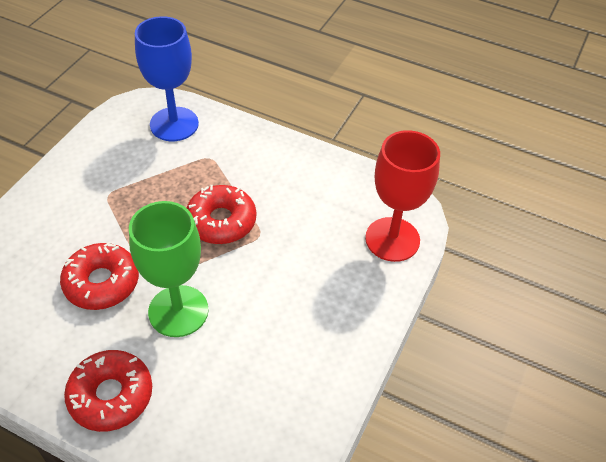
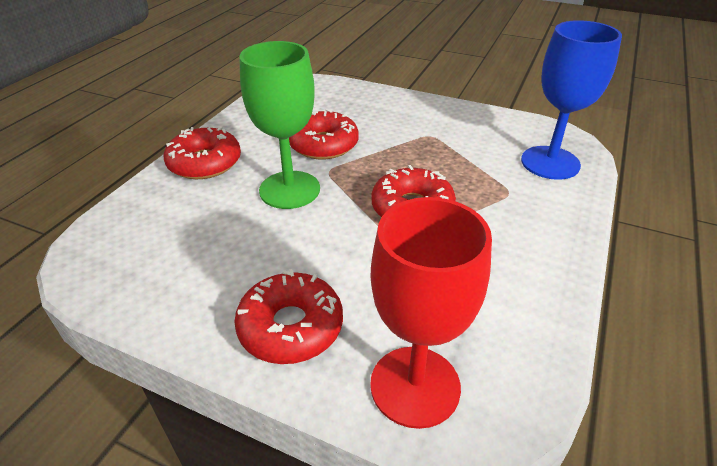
camera: 90 degrees right, 10 degrees down
(347, 304) = (291, 327): none -> red donut

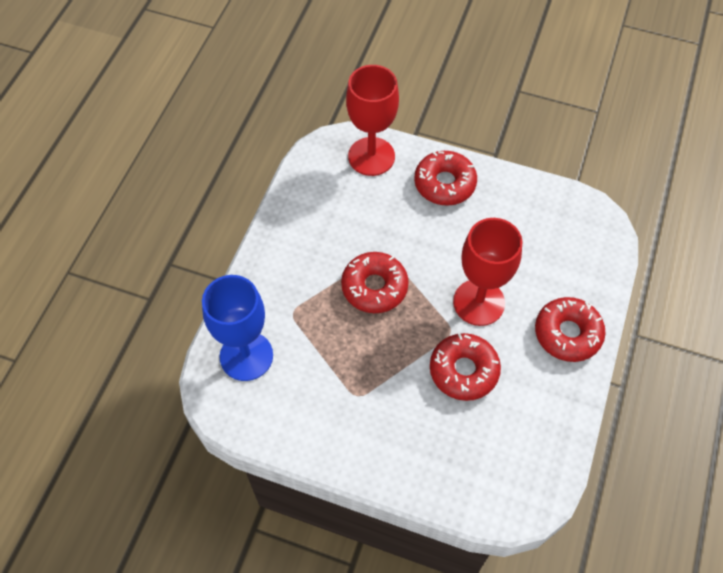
camera: 175 degrees right, 20 degrees up
(289, 190) = (479, 302): green goblet -> red goblet

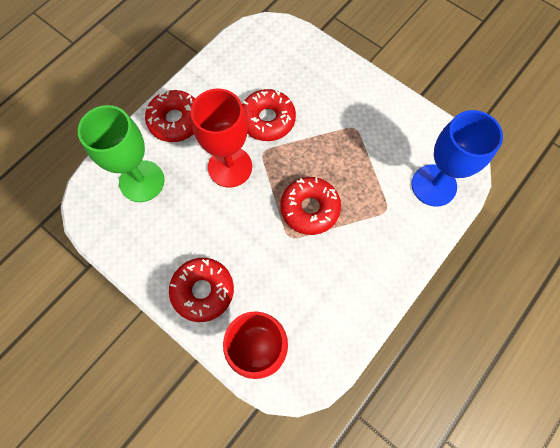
camera: 160 degrees left, 10 degrees up
(561, 258) = (142, 181): none -> green goblet

